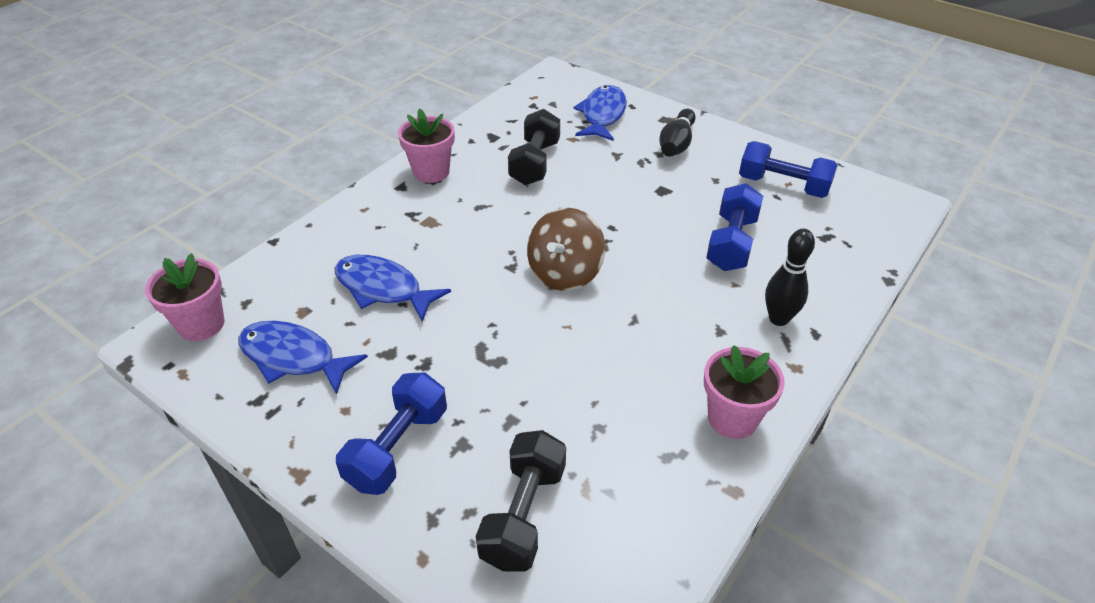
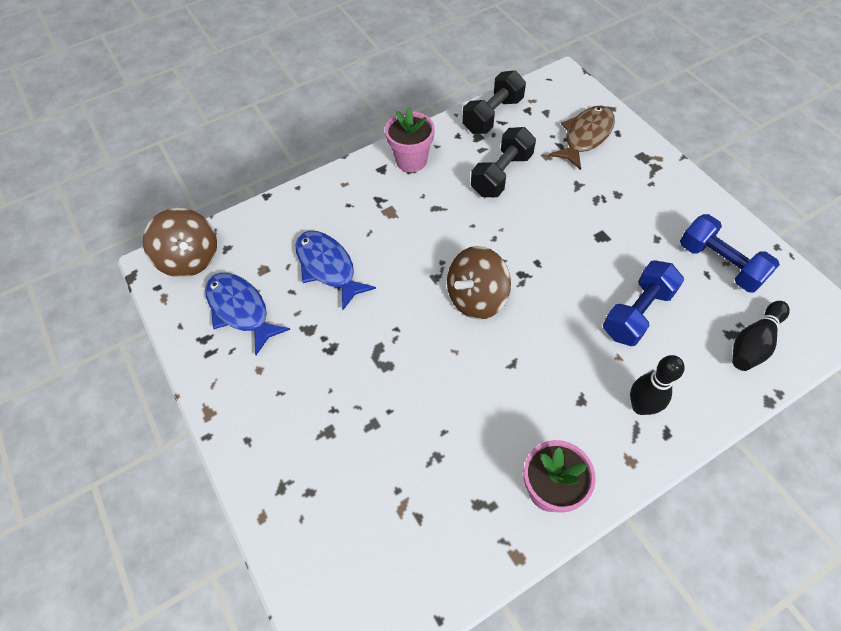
camera: 25 degrees right, 15 degrees up
(201, 324) = (190, 258): pink flower pot -> brown spinning top
(398, 448) = (282, 417): blue dumbbell -> none
(523, 514) = (347, 510): black dumbbell -> black dumbbell (492, 115)
(602, 115) = (585, 137): blue fish -> brown fish
(676, 144) = (639, 188): black bowling pin -> black bowling pin (753, 343)

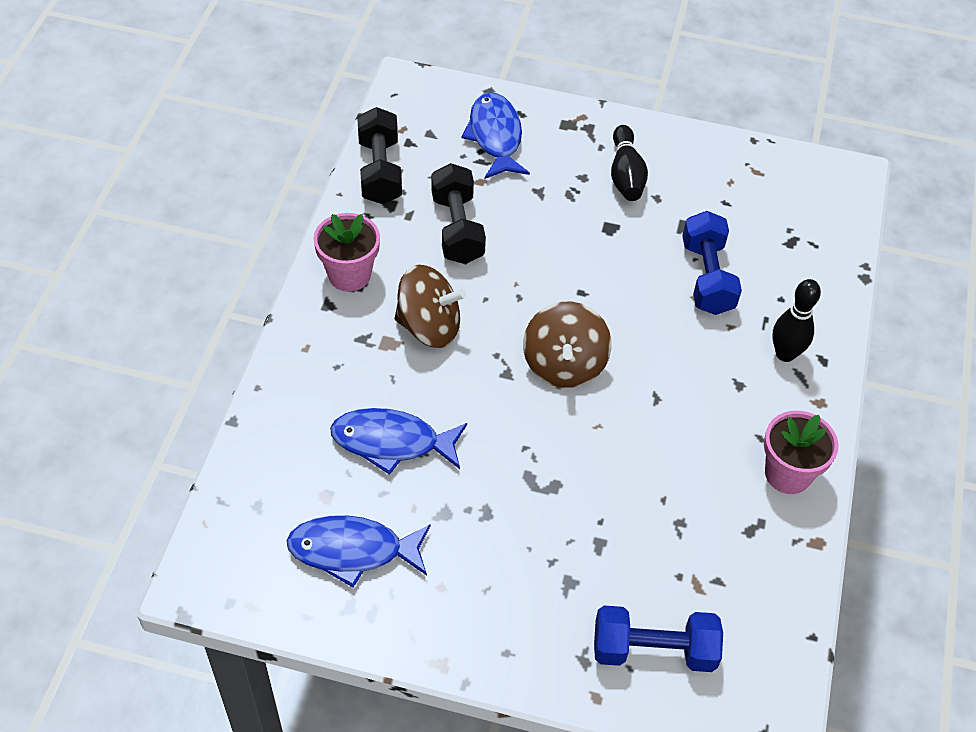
camera: 50 degrees left, 5 degrees down
(190, 258) = (229, 547): brown spinning top -> brown spinning top (429, 326)
(585, 137) = (495, 137): brown fish -> blue fish
(719, 264) = (726, 186): blue dumbbell -> blue dumbbell (653, 650)
(753, 343) = (812, 238): black bowling pin -> black bowling pin (625, 175)

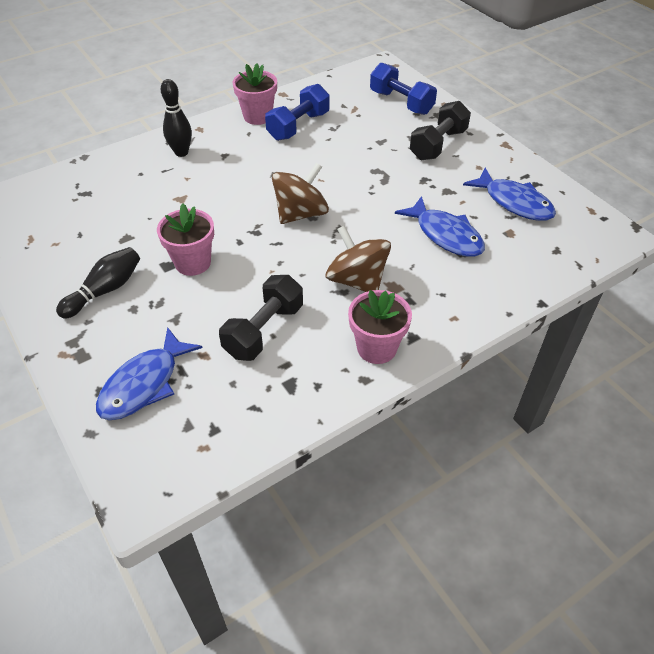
camera: 135 degrees left, 5 degrees down
(380, 171) = (266, 419): black dumbbell -> black dumbbell (438, 145)
(592, 244) = (193, 263): none -> pink flower pot
(707, 277) = (159, 205): blue dumbbell -> blue dumbbell (298, 126)

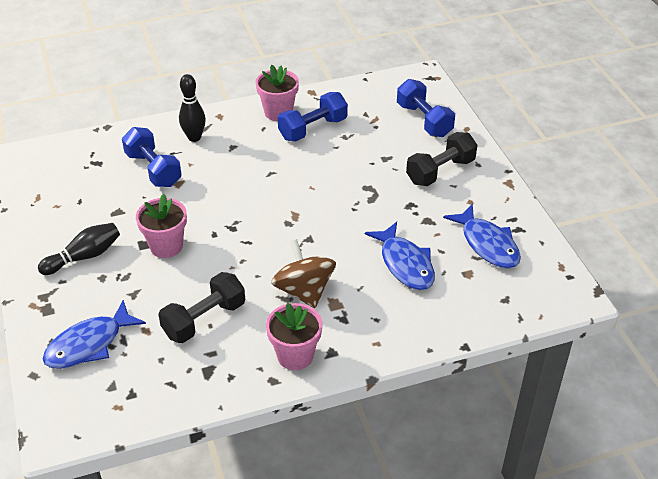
camera: 15 degrees right, 5 degrees down
(149, 189) = (153, 169): none -> blue dumbbell
(301, 214) = (279, 218): brown spinning top -> none

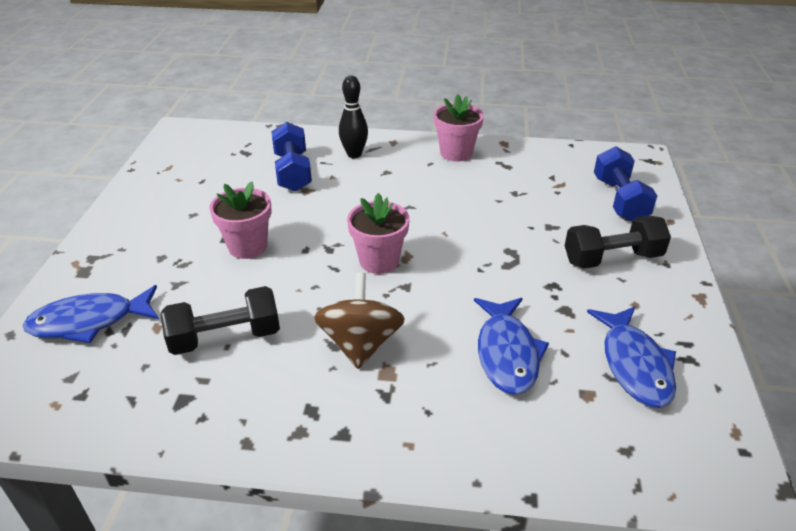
camera: 25 degrees right, 5 degrees down
(84, 257) = (162, 232): black bowling pin -> none
(295, 355) = (295, 420): pink flower pot -> pink flower pot (379, 261)
(313, 129) = (483, 177): blue dumbbell -> none

